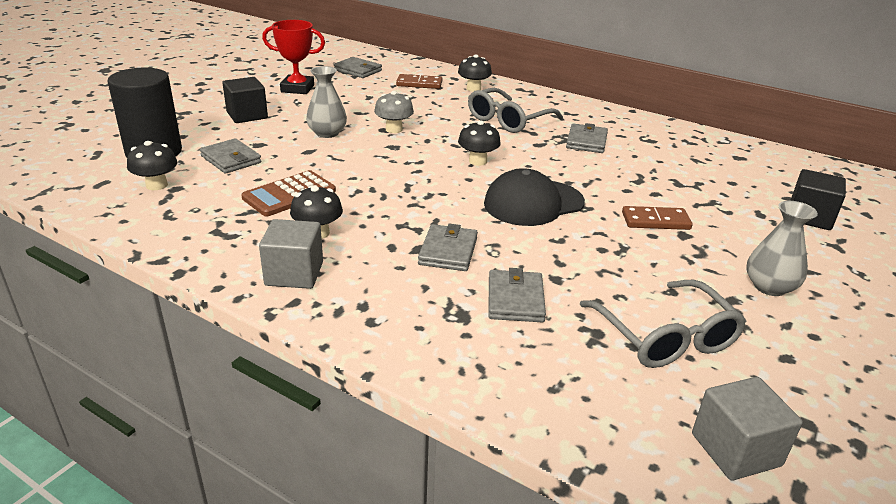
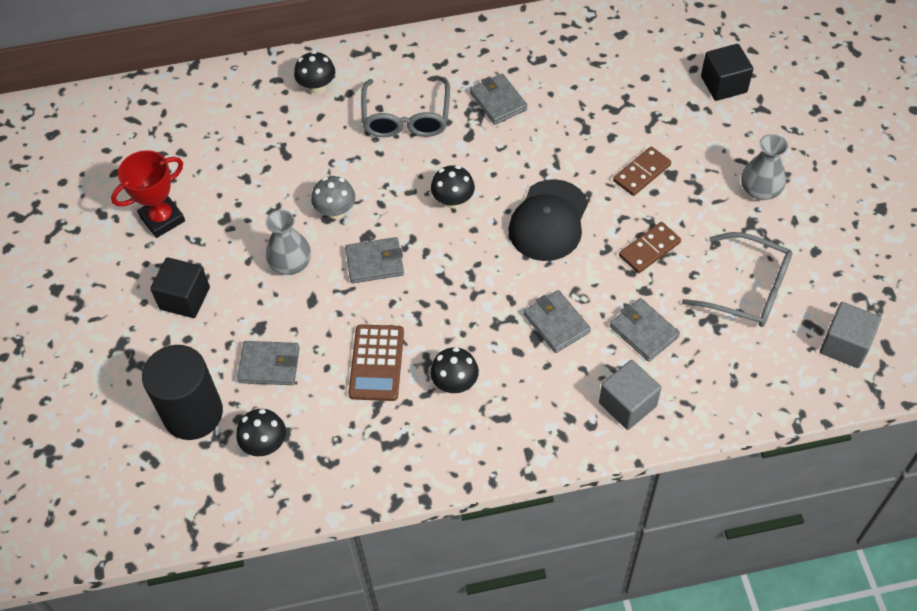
camera: 40 degrees left, 25 degrees up
(294, 274) = (495, 432): grey cube -> grey cube (627, 404)
(358, 70) = (170, 139): grey wallet -> grey wallet (375, 262)
(419, 84) = (259, 117): brown domino -> brown domino (649, 249)

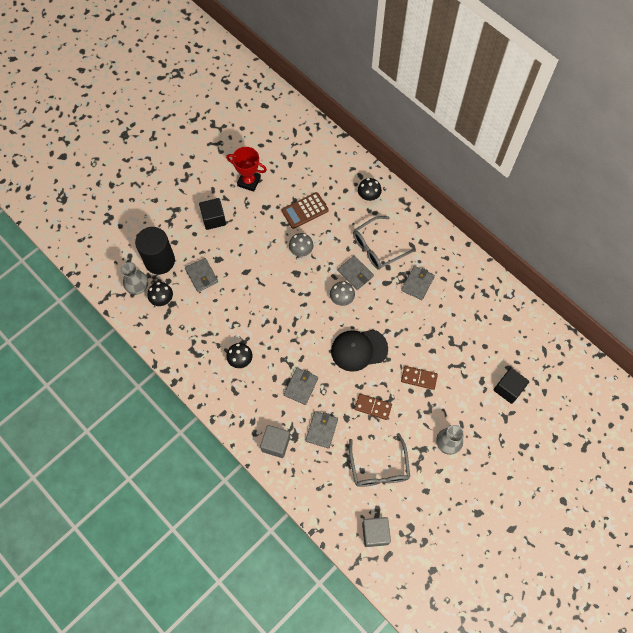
camera: 55 degrees right, 10 degrees up
(291, 263) = (260, 250): grey vase -> grey vase (137, 286)
(375, 262) = (283, 285): grey wallet -> grey wallet (355, 273)
(376, 363) = (230, 320): brown calculator -> brown calculator (305, 210)
(453, 200) = (342, 299): black mushroom -> grey mushroom

